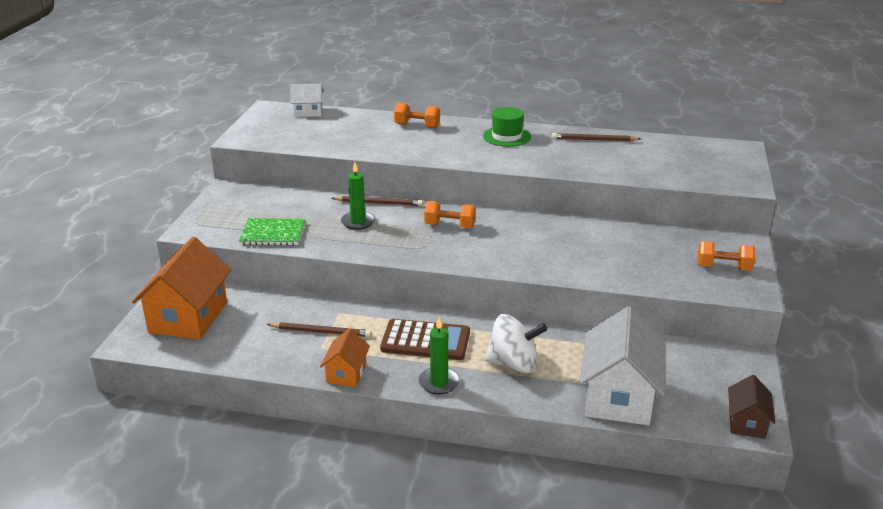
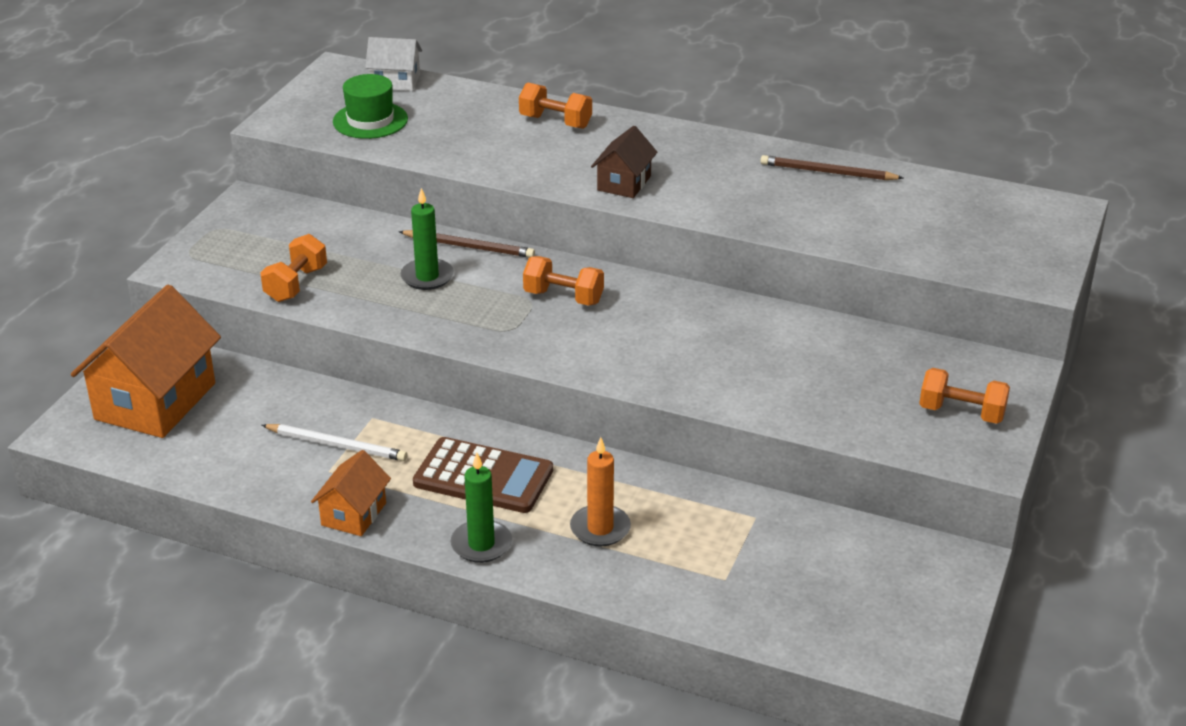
camera: 10 degrees right, 5 degrees up
(273, 234) = (296, 284): green notebook -> orange dumbbell
(321, 332) = (337, 445): brown pencil -> white pencil
(506, 136) = (689, 154): green hat -> green hat (370, 120)
(513, 364) = (600, 528): white spinning top -> orange candle
(619, 397) = (736, 598): white house -> none
(747, 422) = (912, 661): brown house -> brown house (624, 183)

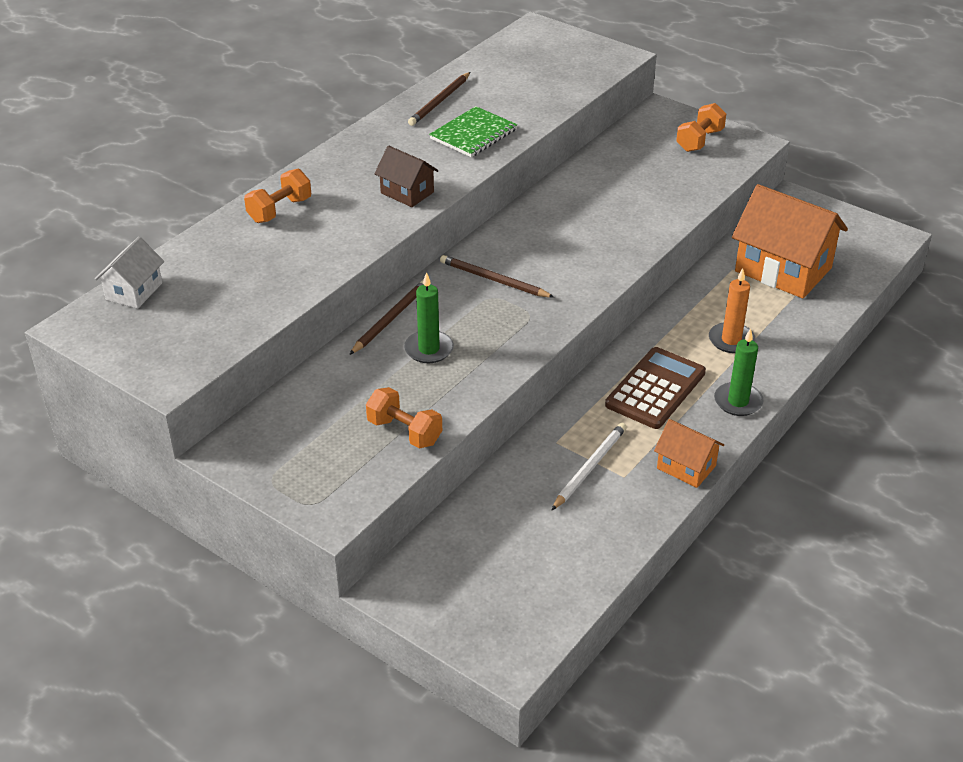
camera: 75 degrees left, 5 degrees up
(155, 401) = (482, 586): orange house -> orange house (783, 270)
(370, 120) = (206, 316): green hat -> none
(563, 297) = (493, 280): orange dumbbell -> brown pencil
(768, 204) = (473, 134): none -> green notebook

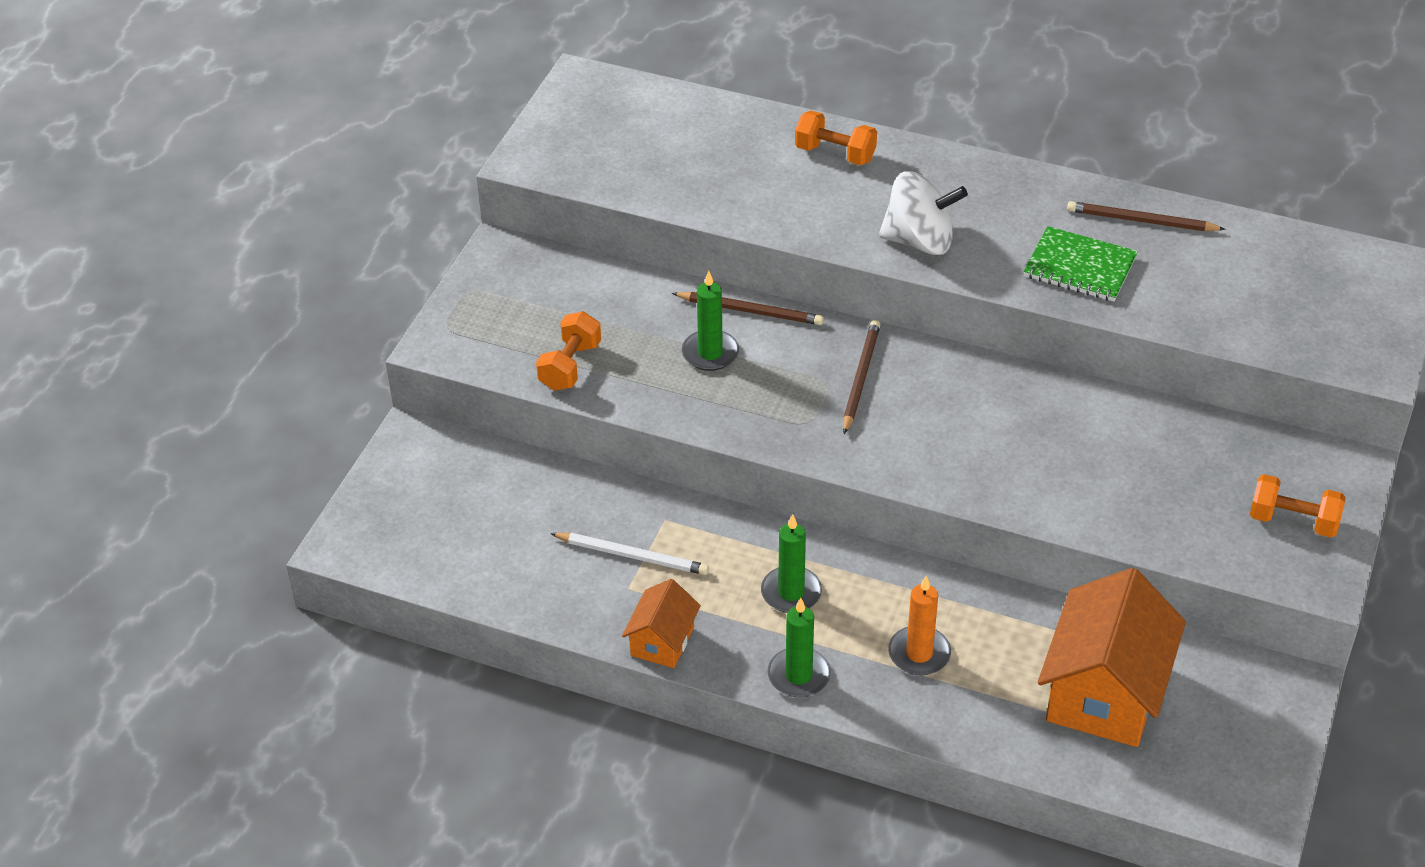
camera: 75 degrees right, 5 degrees up
(134, 291) = (649, 98): white house -> none
(407, 192) = (920, 241): brown house -> white spinning top
(655, 389) = (791, 592): brown calculator -> green candle

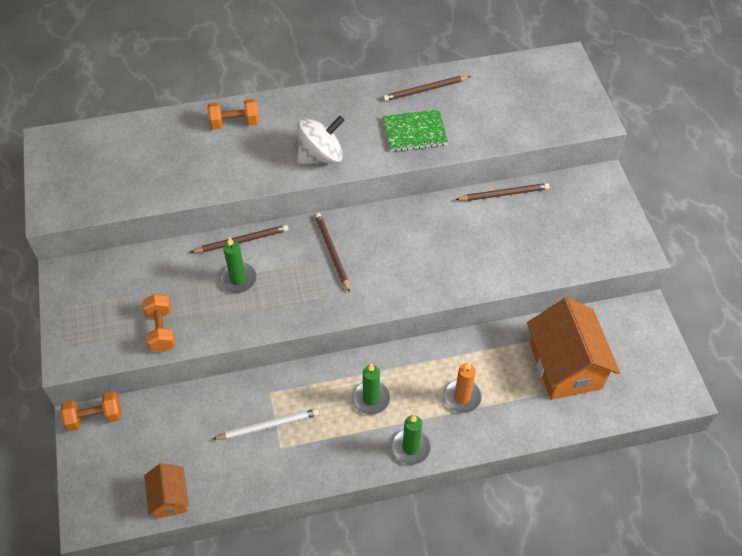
camera: 35 degrees left, 10 degrees up
(662, 641) = (323, 470): orange house -> orange house (170, 498)
(1172, 417) = (504, 194): none -> brown pencil
(1293, 521) = (600, 224): orange dumbbell -> orange dumbbell (95, 417)

